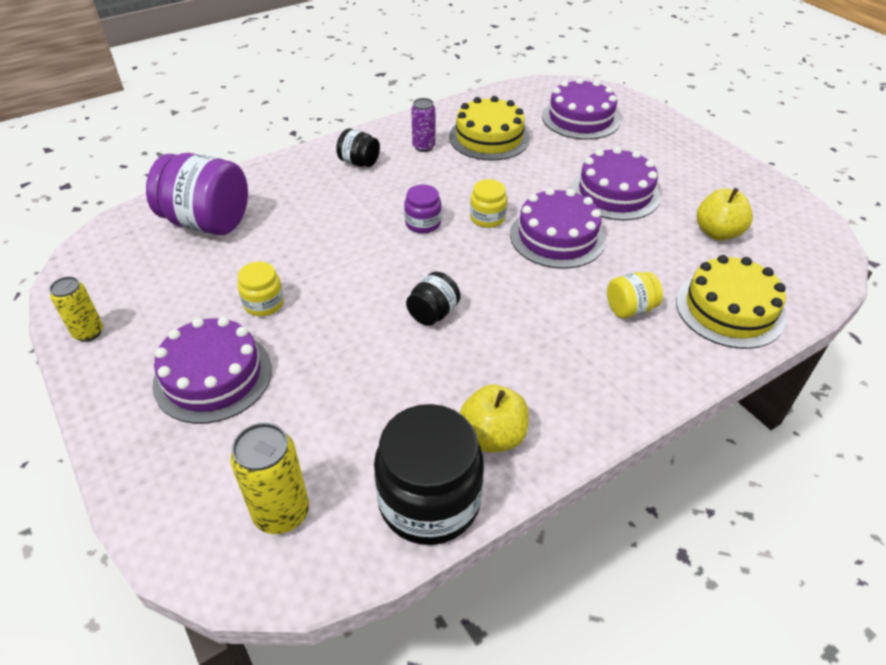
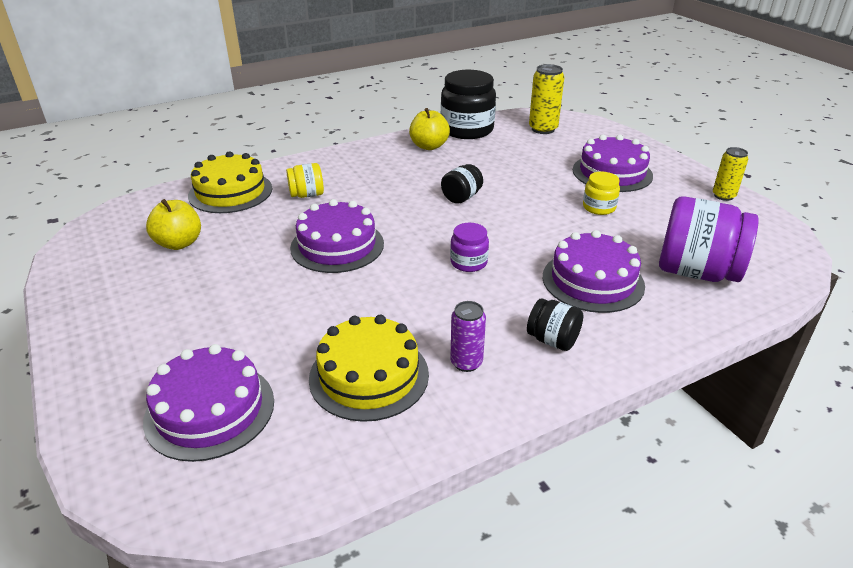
camera: 175 degrees left, 10 degrees down
(487, 218) = (401, 265): yellow jar -> none
(615, 193) = (248, 286): purple cake -> purple cake (593, 281)

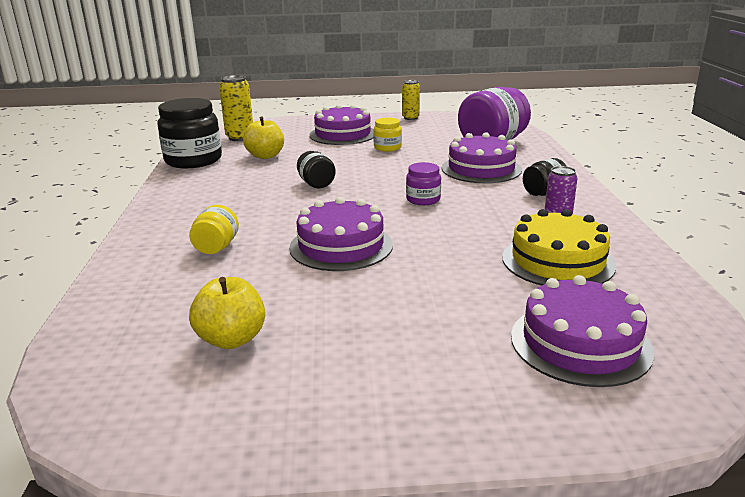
camera: 65 degrees left, 10 degrees down
(230, 192) = (142, 291): yellow cake -> none
(429, 146) = (200, 179): yellow apple -> yellow apple (265, 156)

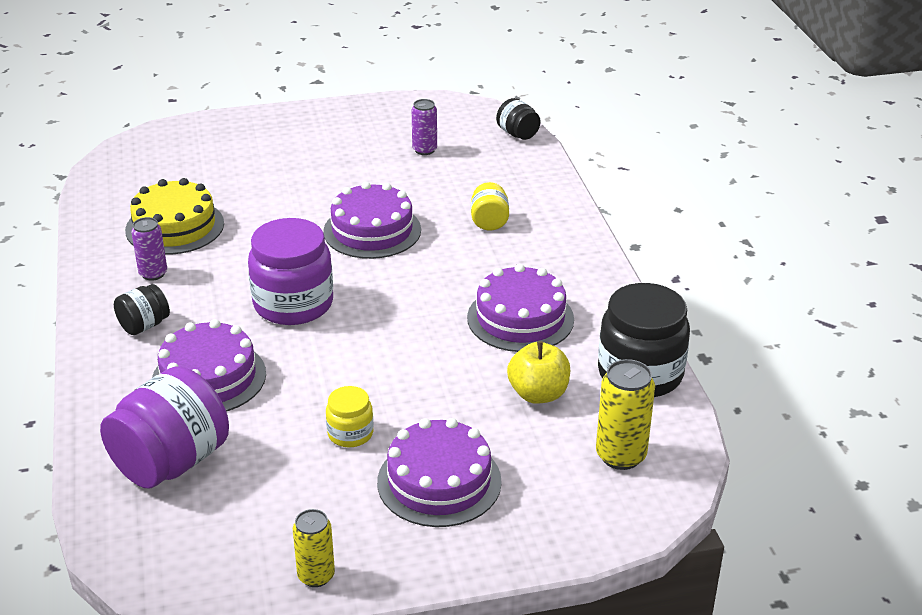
camera: 170 degrees right, 10 degrees up
(231, 339) = (424, 150): yellow apple -> purple can
(316, 184) = (432, 326): black jar -> black jar (517, 134)
(423, 199) = (293, 304): purple jar -> purple jar, size x1.97
(580, 343) = (191, 162): purple cake -> purple cake (520, 318)

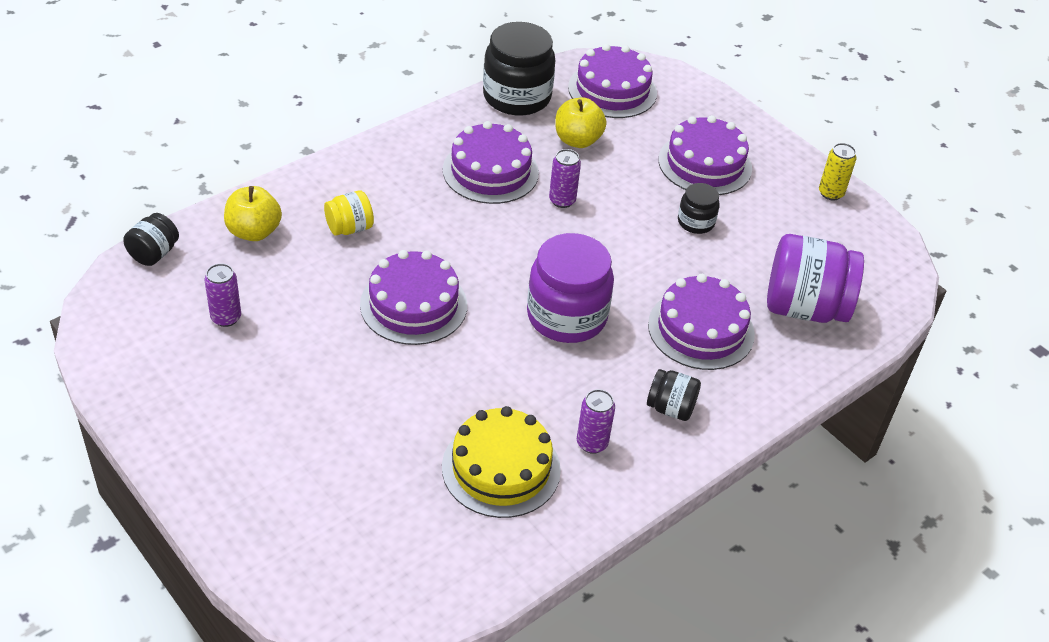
camera: 120 degrees left, 10 degrees up
(350, 433) = (696, 222): yellow jar -> black jar
(447, 351) = (562, 200): none -> purple can
(515, 178) = (254, 232): none -> yellow apple
(620, 456) = (612, 90): yellow can -> purple cake

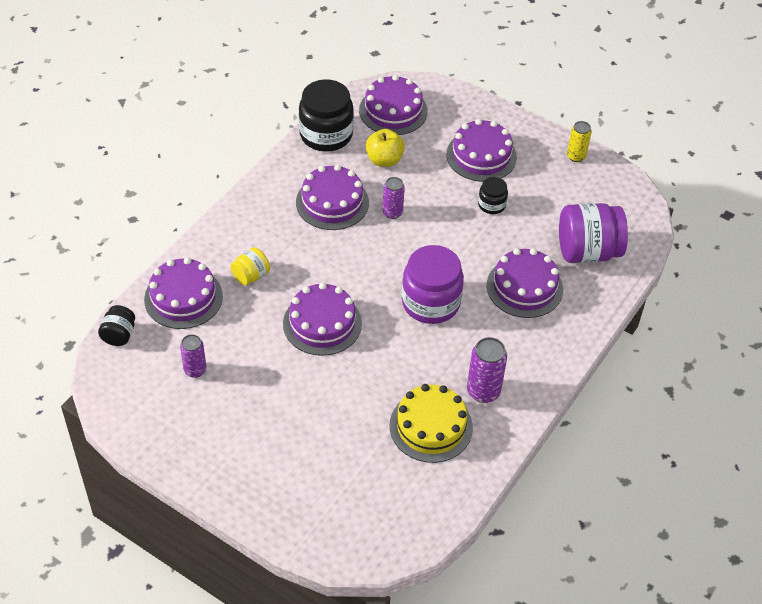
camera: 15 degrees left, 5 degrees up
(254, 232) = (183, 298): yellow apple -> purple cake
(592, 443) = (483, 391): purple can -> purple can, size x1.51
(670, 408) = (525, 351): black jar -> none

